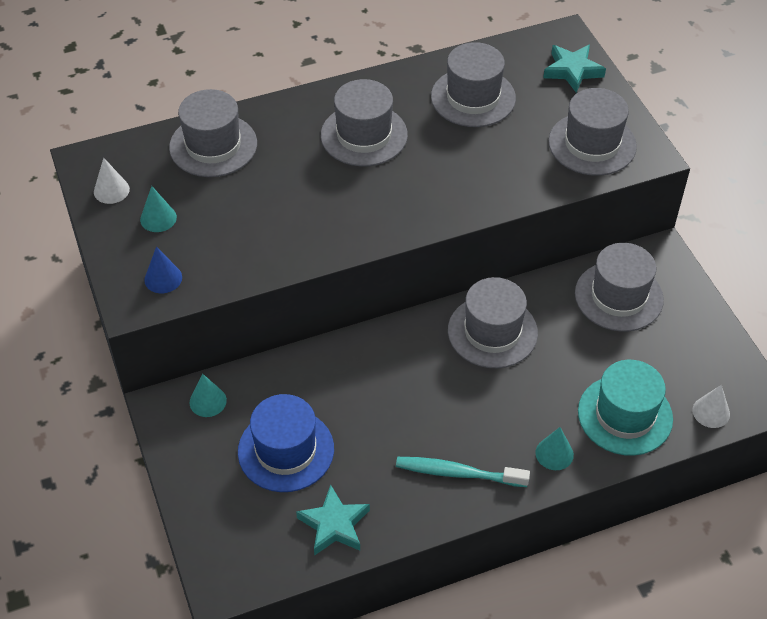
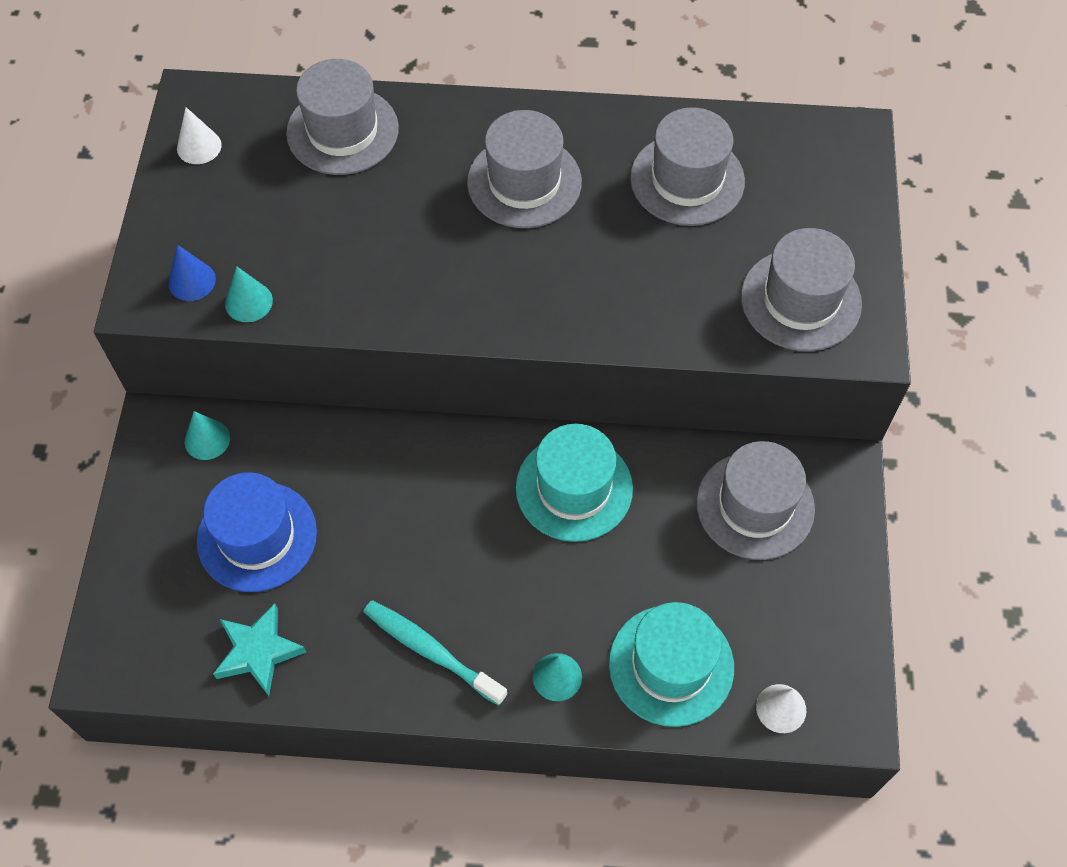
camera: 25 degrees right, 10 degrees up
(158, 218) = (229, 202): turquoise cone -> turquoise cone (248, 302)
(492, 332) = (574, 488): grey hat -> turquoise hat
(572, 71) = (836, 188): turquoise star -> none

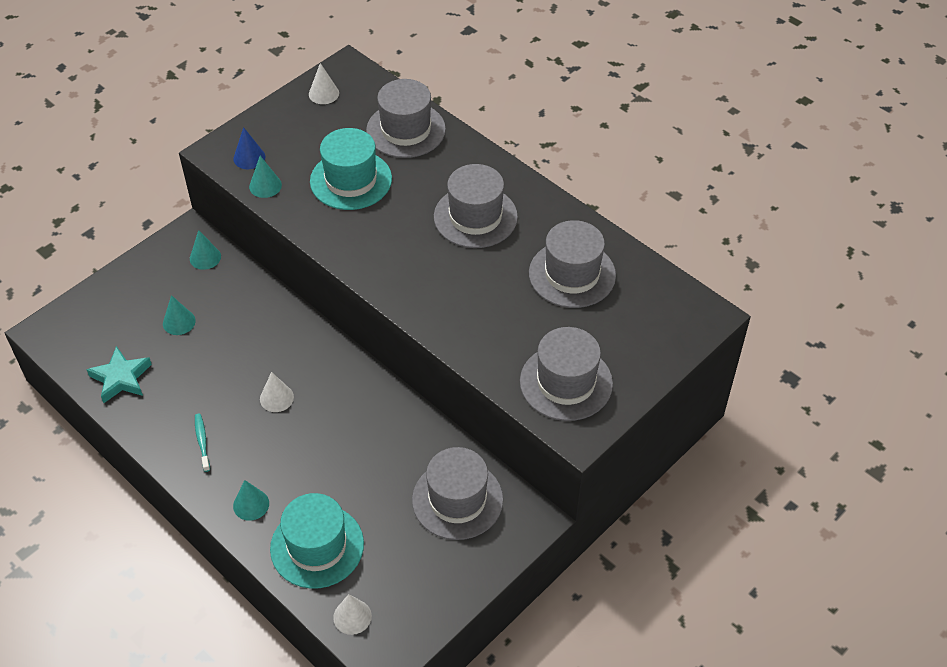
camera: 40 degrees right, 10 degrees down
(257, 536) = (179, 322): blue hat -> turquoise cone
(431, 651) = (202, 441): turquoise toothbrush -> turquoise toothbrush, size x0.57
(460, 539) = (276, 398): none -> white cone
(574, 488) = (365, 415): turquoise hat -> turquoise hat (351, 180)

